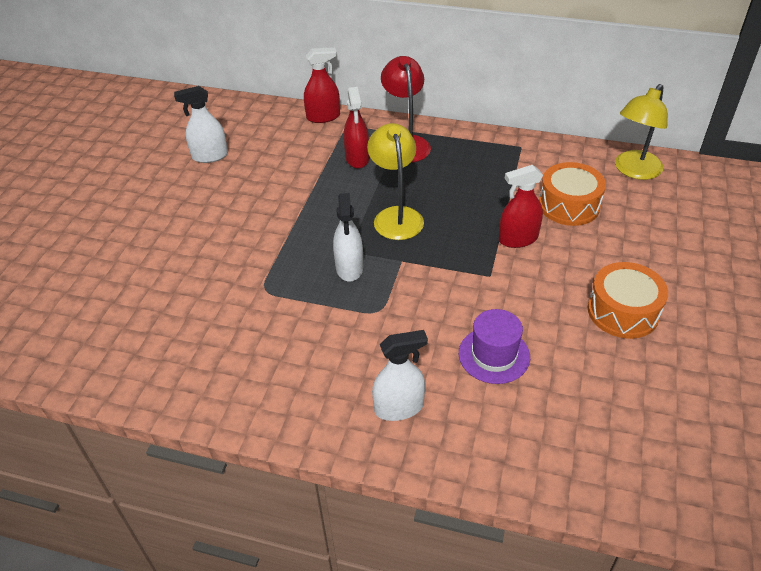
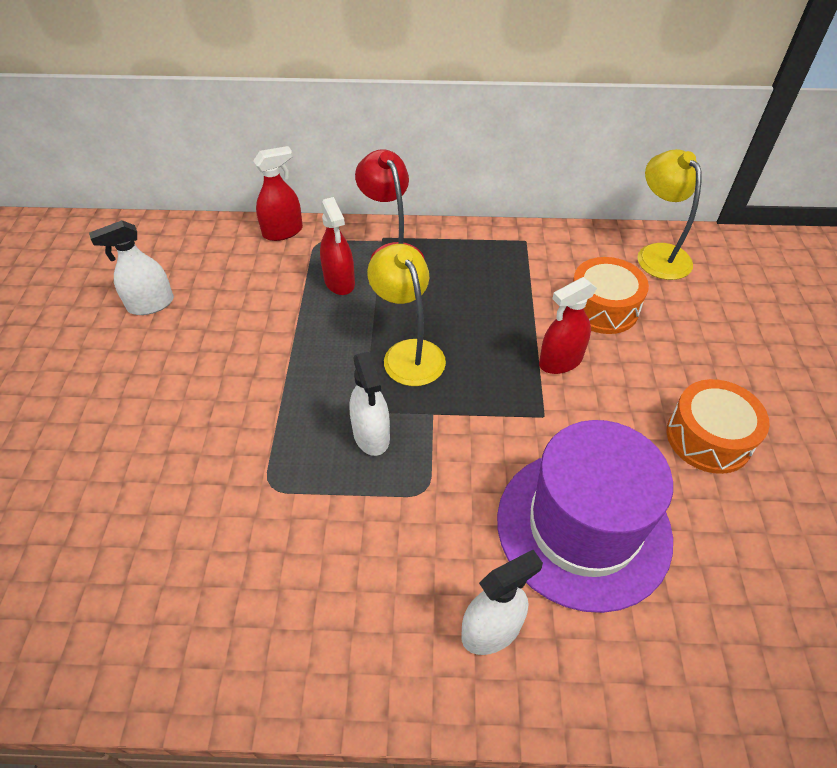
camera: 15 degrees left, 5 degrees up
(494, 355) = (583, 527): purple hat -> purple hat, size x1.95
(633, 171) = (657, 254): yellow lamp -> yellow lamp turned 135 degrees clockwise

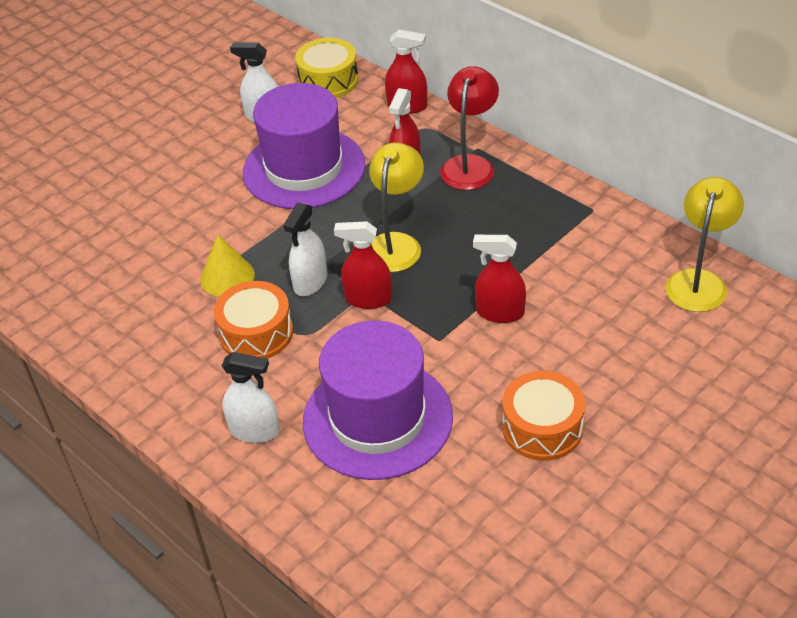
camera: 45 degrees right, 5 degrees down
(183, 243) = (328, 80): none -> yellow drum
(245, 332) = (304, 168): none -> purple hat
(281, 483) = (227, 277): none -> yellow cone
(442, 417) = (368, 299): none -> red spray bottle
(602, 308) = (587, 295): orange drum -> orange drum (256, 333)

